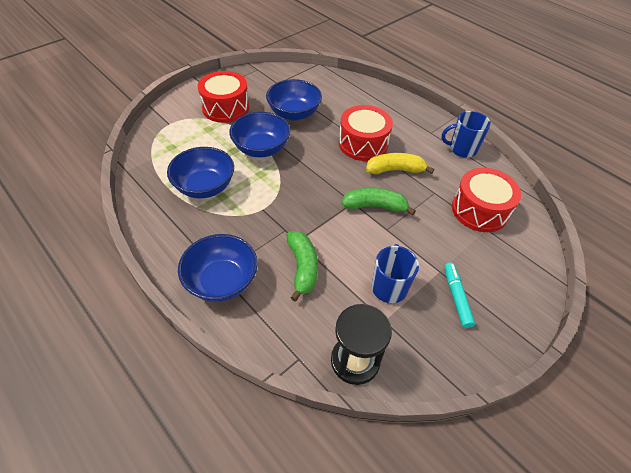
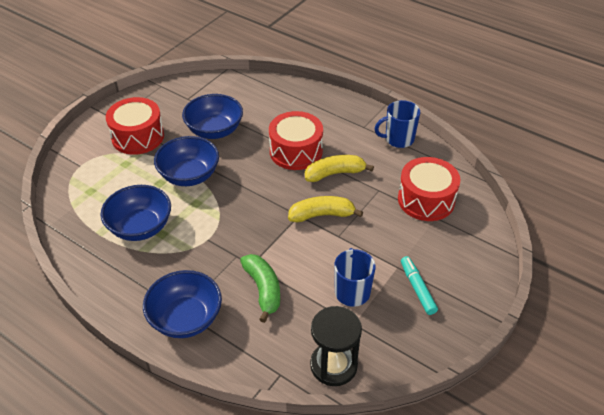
camera: 10 degrees left, 5 degrees down
(375, 206) = (322, 215): green banana -> yellow banana

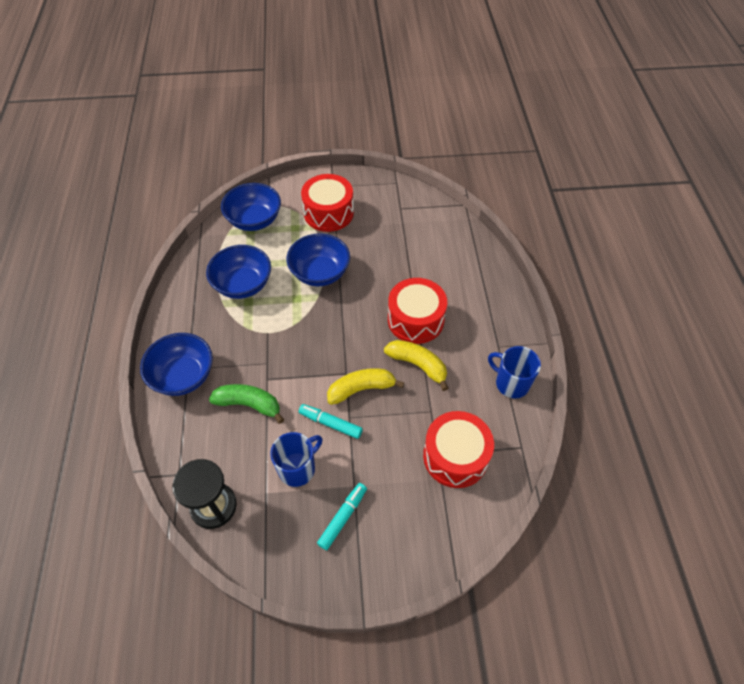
camera: 50 degrees right, 10 degrees up
(214, 130) = (383, 251): blue bowl -> blue bowl (254, 220)
(263, 289) = (249, 404): green banana -> green banana turned 105 degrees counterclockwise
(322, 215) = (361, 389): yellow banana -> yellow banana turned 60 degrees counterclockwise
(332, 249) = (330, 423): none -> turquoise marker

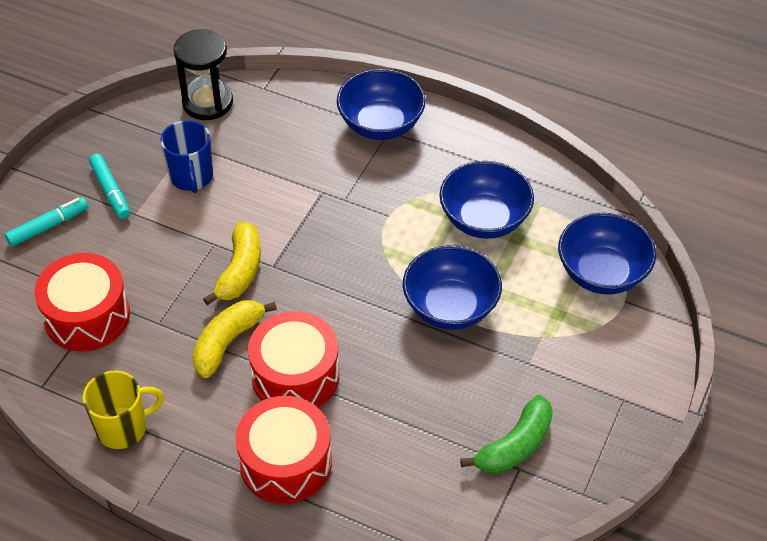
camera: 120 degrees right, 5 degrees down
(249, 404) = (300, 165): green banana -> green banana (515, 445)
(328, 213) = (565, 367): red drum -> red drum (286, 463)
(330, 423) = (220, 224): turquoise marker -> turquoise marker (48, 226)
(418, 365) = (227, 342): yellow banana -> yellow banana turned 150 degrees clockwise
(511, 383) = (123, 428): blue mug -> yellow mug

